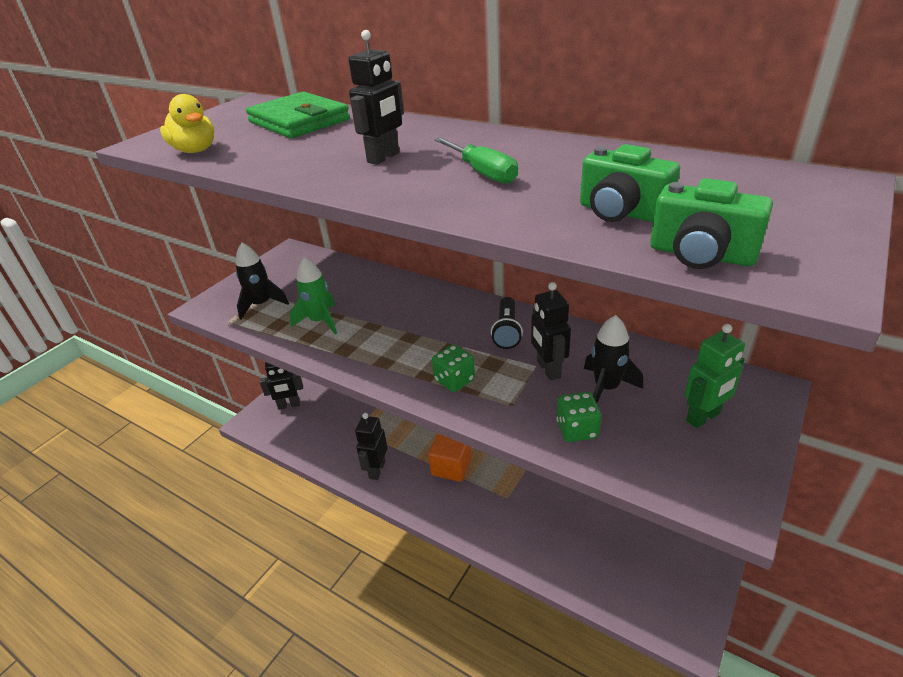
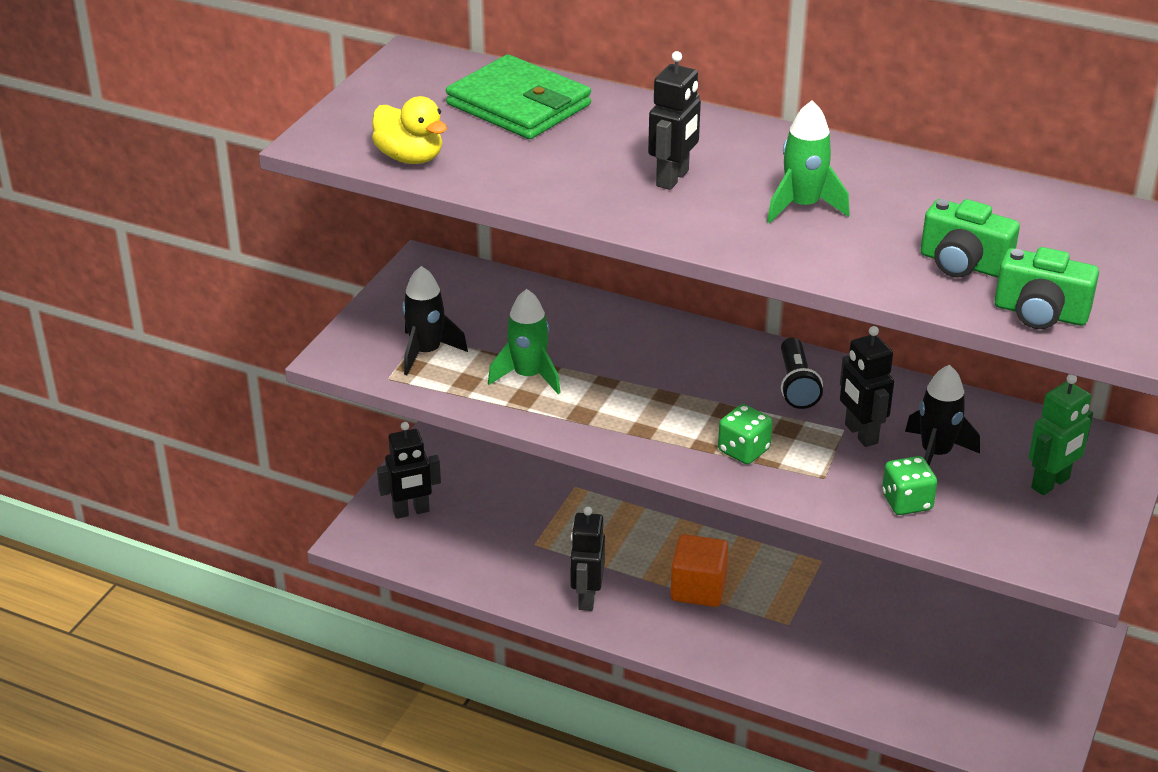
camera: 10 degrees left, 0 degrees up
(483, 173) = (802, 206): green screwdriver -> green rocket

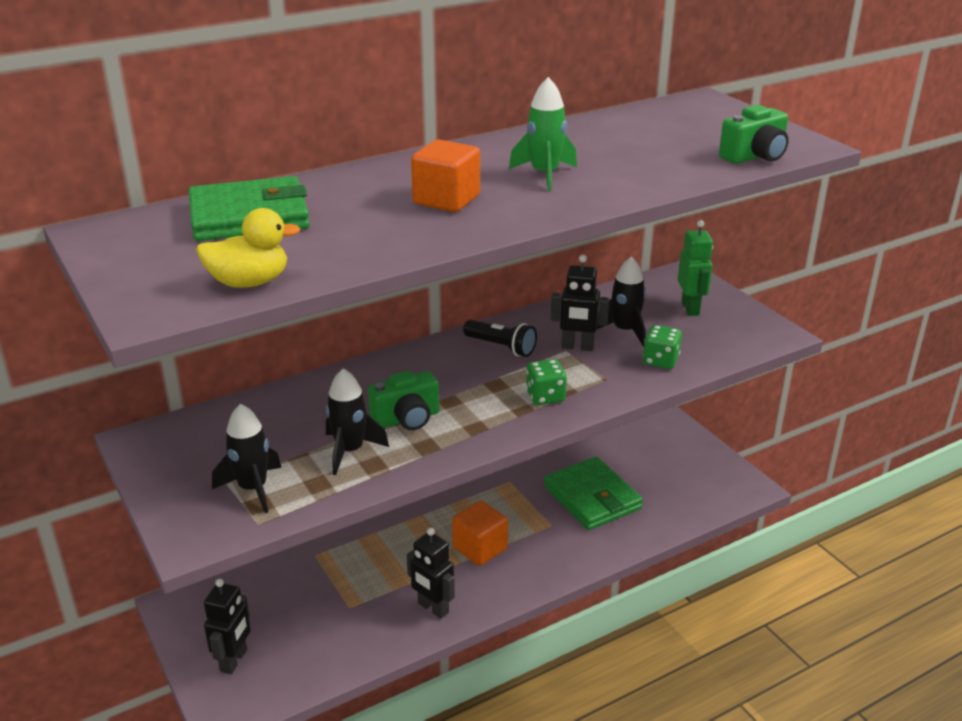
camera: 55 degrees left, 5 degrees down
(528, 376) = (350, 451): green rocket -> black rocket
(673, 178) = (446, 200): black robot -> orange cube
(867, 635) = (592, 497): none -> green wallet
(963, 264) = (675, 156): green camera -> green camera (407, 419)

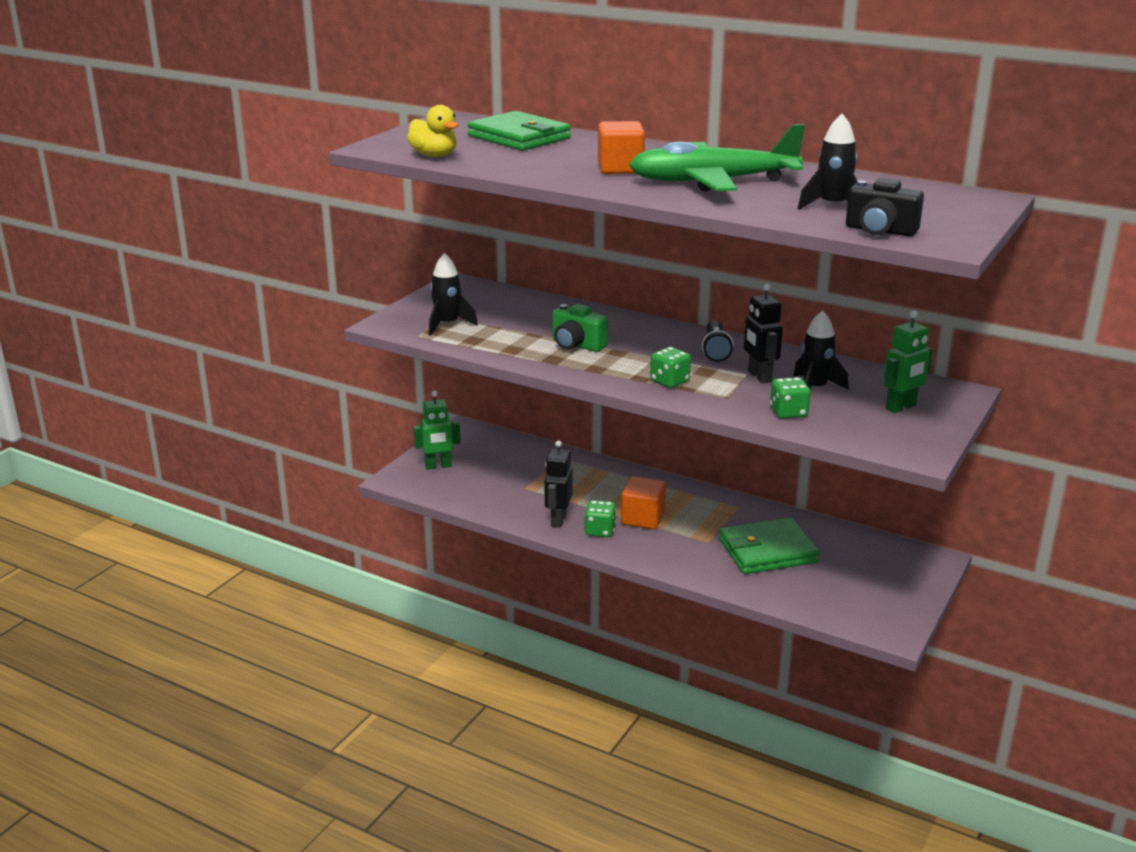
camera: 60 degrees right, 5 degrees down
(234, 660) = (438, 466): black robot -> green robot
(350, 451) = (518, 339): black rocket -> black rocket (832, 206)
(477, 587) = (600, 531): none -> green dice
(544, 175) = (712, 182): green rocket -> green plane
(592, 497) = (767, 551): green wallet -> green wallet turned 45 degrees clockwise
(755, 156) = (880, 231): green camera -> black camera

